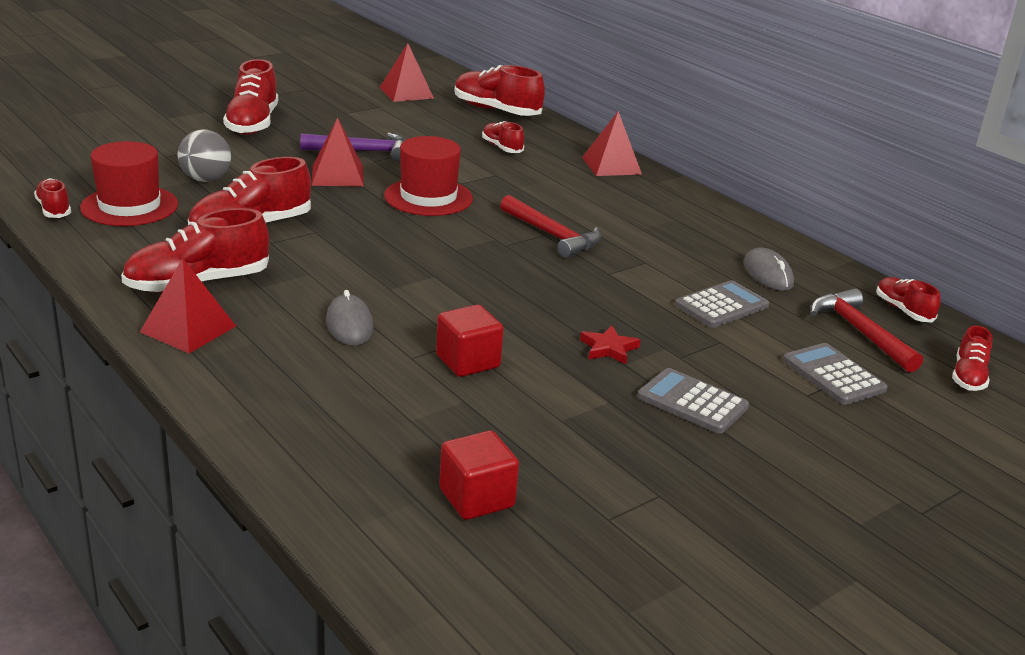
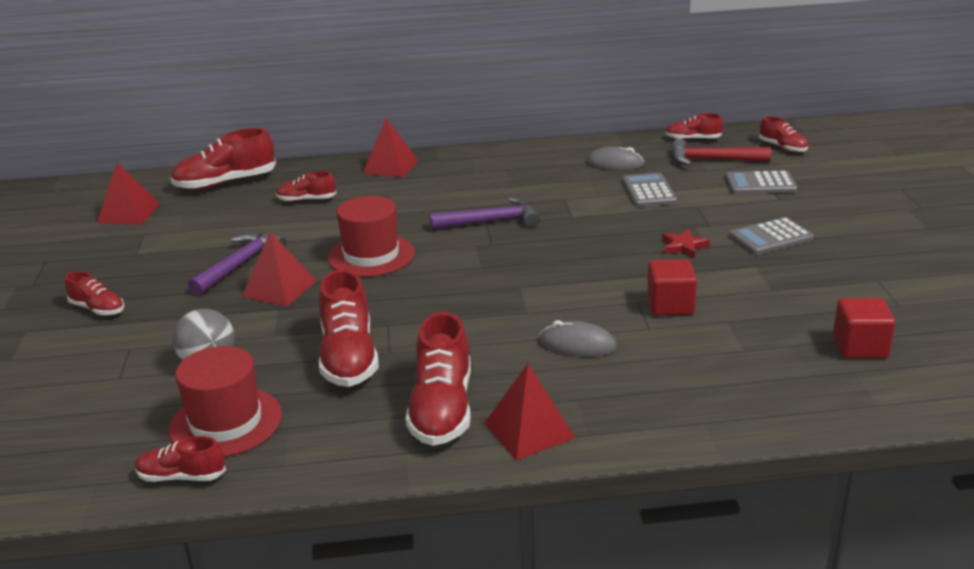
camera: 55 degrees left, 0 degrees up
(253, 123) = (98, 309): red shoe -> red shoe, size x0.55
(552, 235) = (492, 221): red hammer -> purple hammer

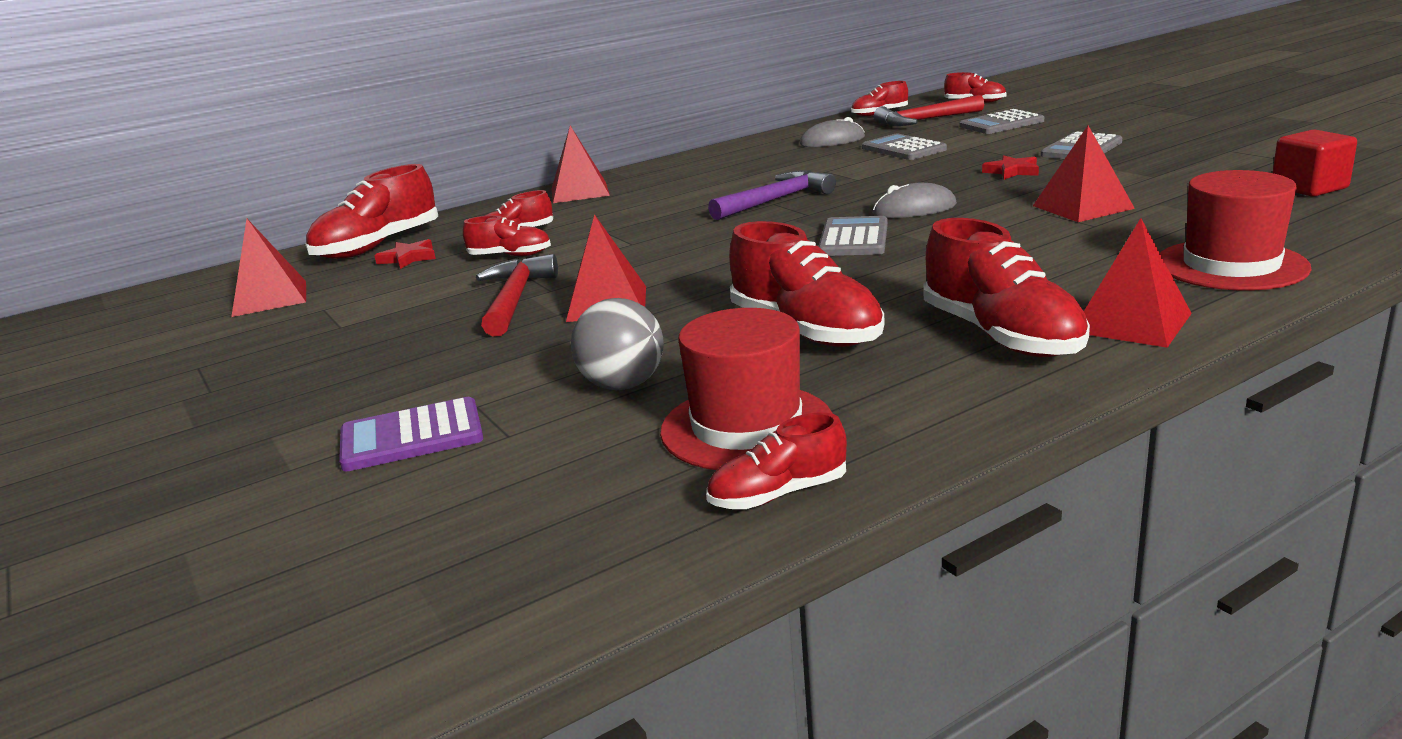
camera: 25 degrees left, 5 degrees down
(79, 359) = (411, 436): none -> purple calculator
(98, 309) = (362, 385): red shoe -> red shoe (510, 256)
(229, 202) = (408, 258): none -> red star
(240, 264) = (515, 299): purple hammer -> red hammer
(371, 255) = (679, 253): red hat -> red hat (1231, 265)
(484, 281) = (853, 238): none -> grey calculator
(577, 344) = (1047, 253): grey mouse -> grey mouse (914, 209)
(670, 305) = (1082, 207): red cube -> red pyramid

